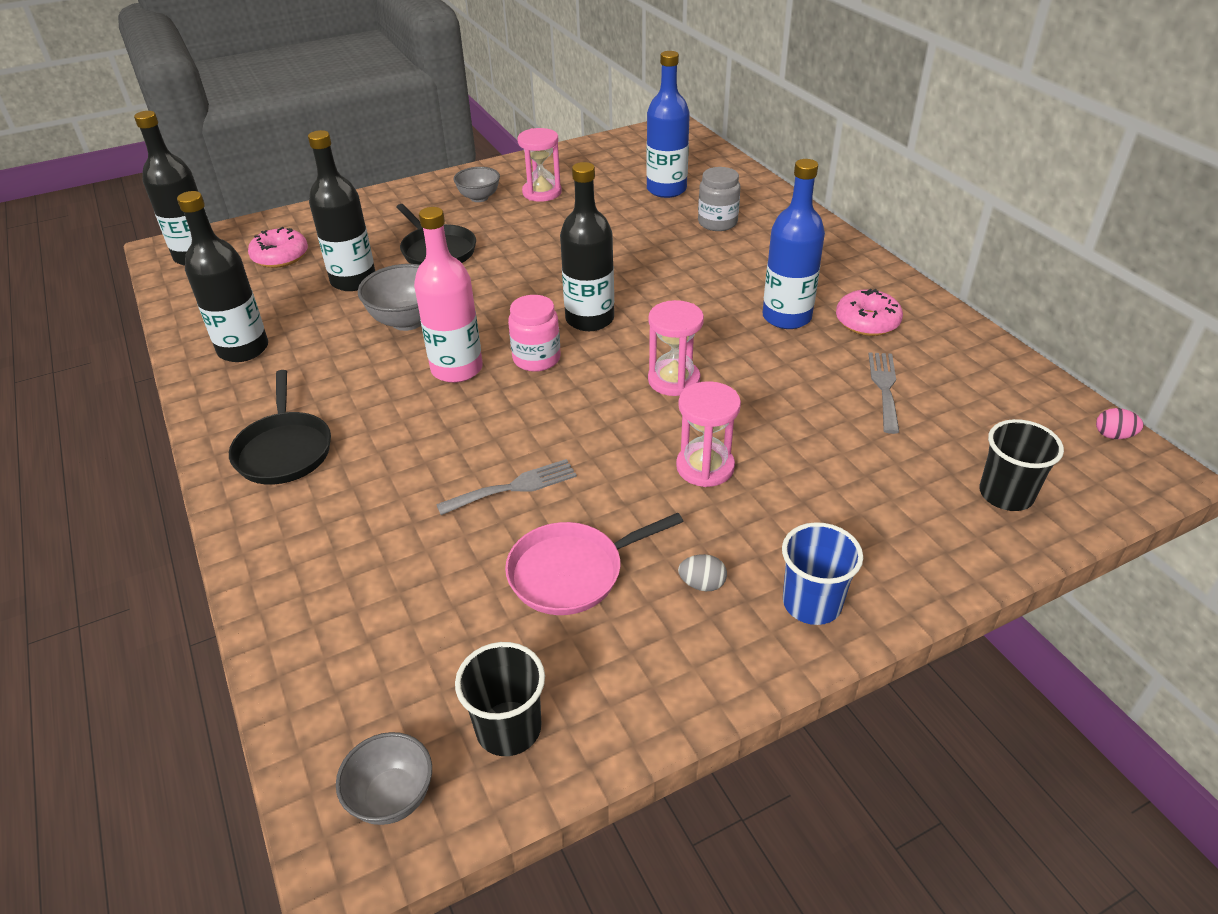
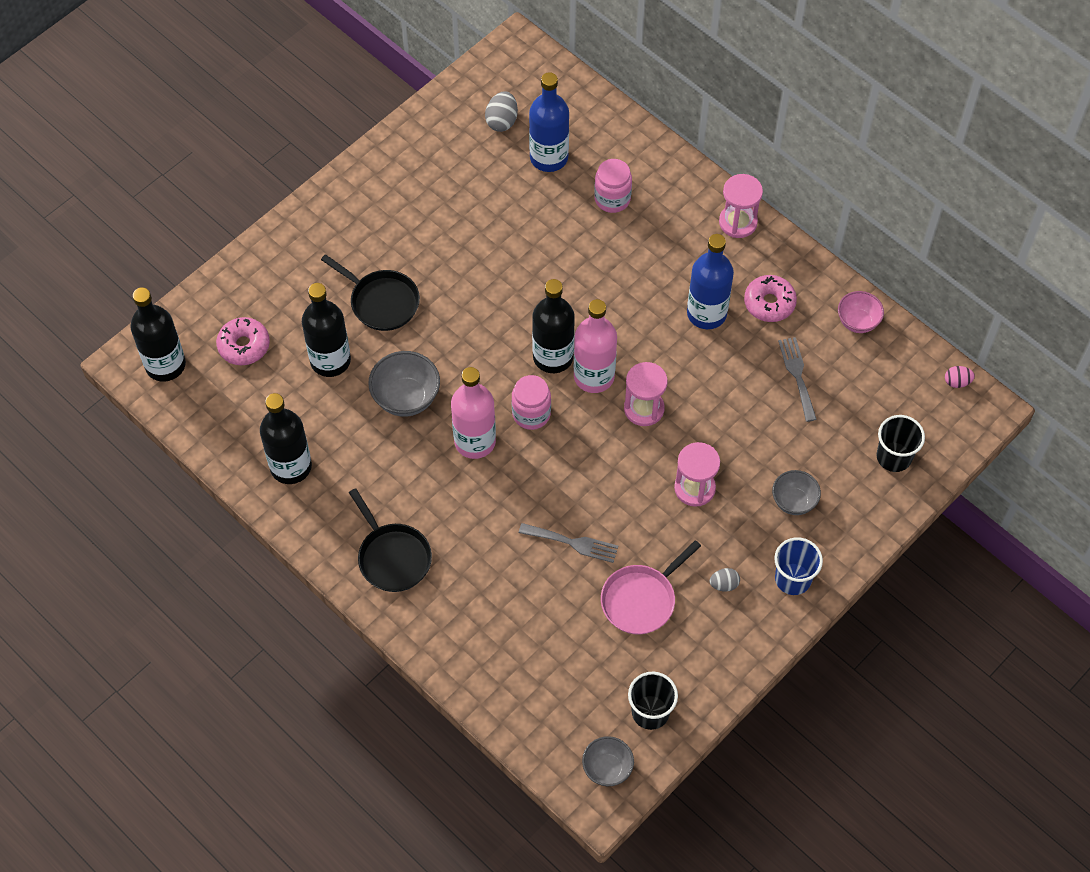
camera: 20 degrees left, 20 degrees up
(479, 198) = (379, 213): grey bowl -> grey bowl (793, 501)
(514, 487) = (573, 543): grey fork -> grey fork turned 60 degrees clockwise
(542, 192) = (434, 190): pink hourglass -> pink hourglass (738, 222)
(628, 342) = (594, 376): none -> pink bottle
(633, 164) = (502, 121): none -> grey egg
(717, 223) = (612, 199): grey jar -> pink jar
(978, 356) = (857, 322): none -> pink bowl

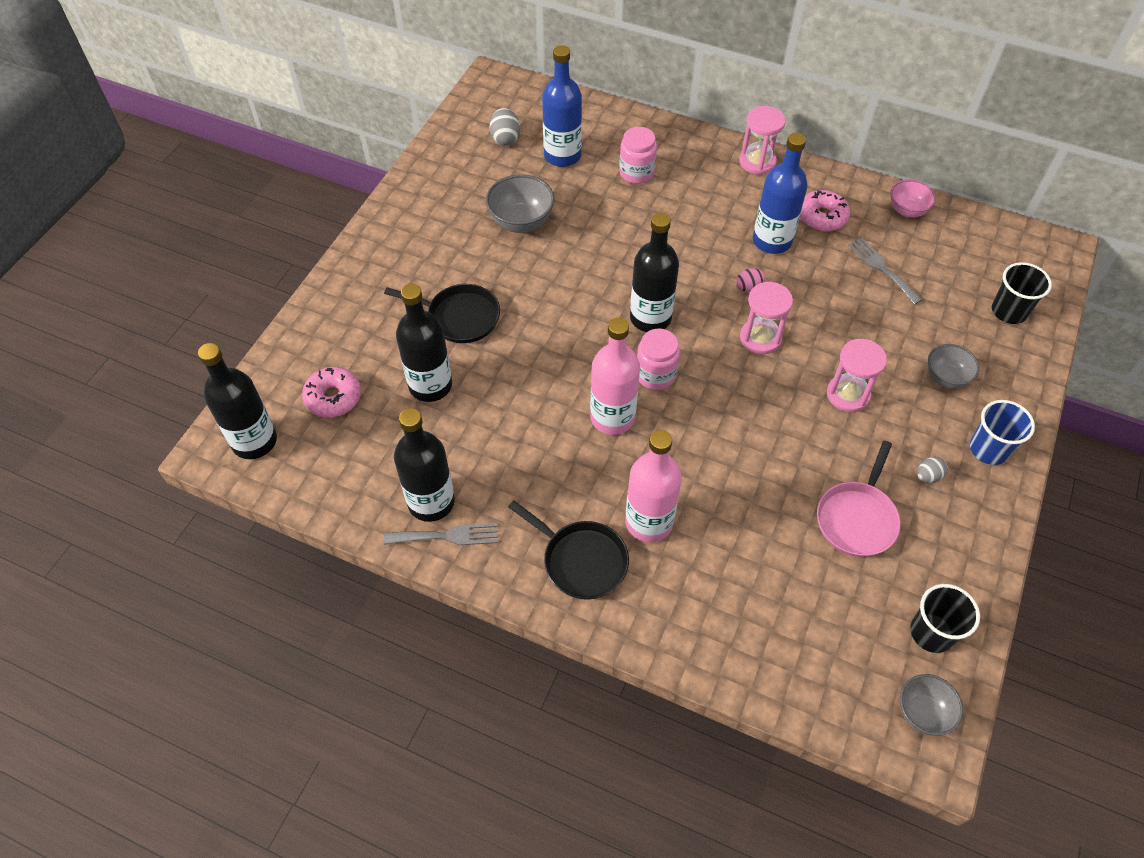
camera: 20 degrees left, 5 degrees down
(406, 398) = (524, 397): grey bowl -> grey bowl (521, 222)
(573, 543) = (759, 484): grey fork -> grey fork (447, 536)
(594, 376) = (698, 323): pink bottle -> pink bottle (649, 522)
(957, 382) = (1021, 234): pink egg -> pink egg (748, 287)

